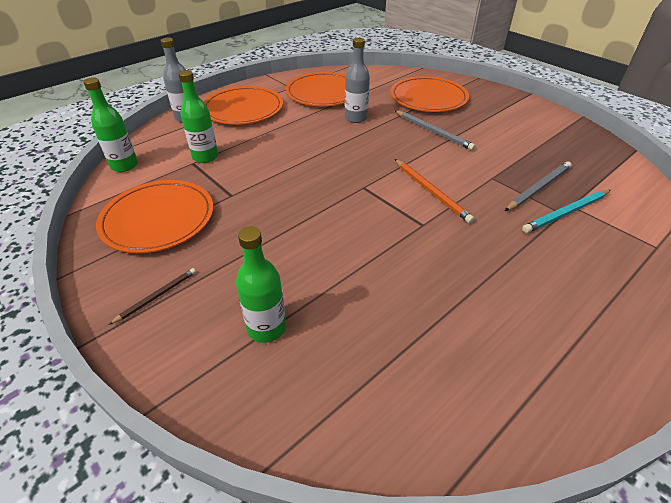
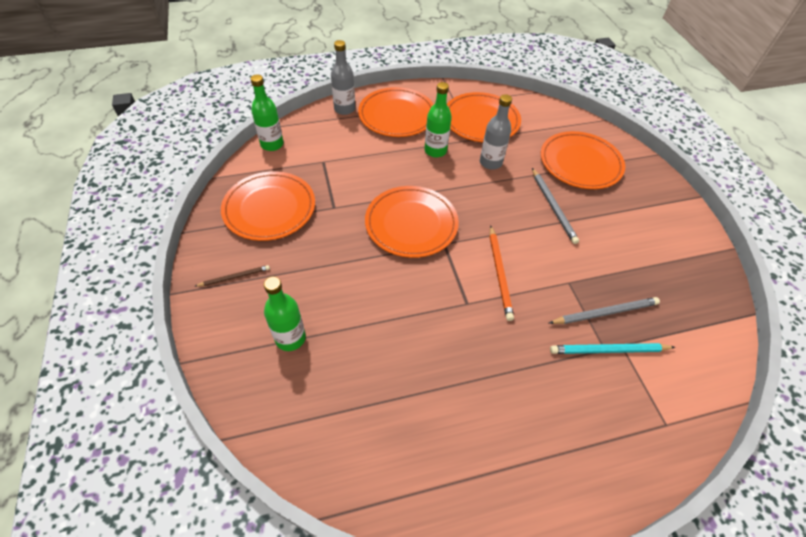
camera: 25 degrees right, 10 degrees up
(205, 157) = (336, 159): green bottle -> green bottle (435, 151)
(320, 182) = (411, 224): none -> orange plate

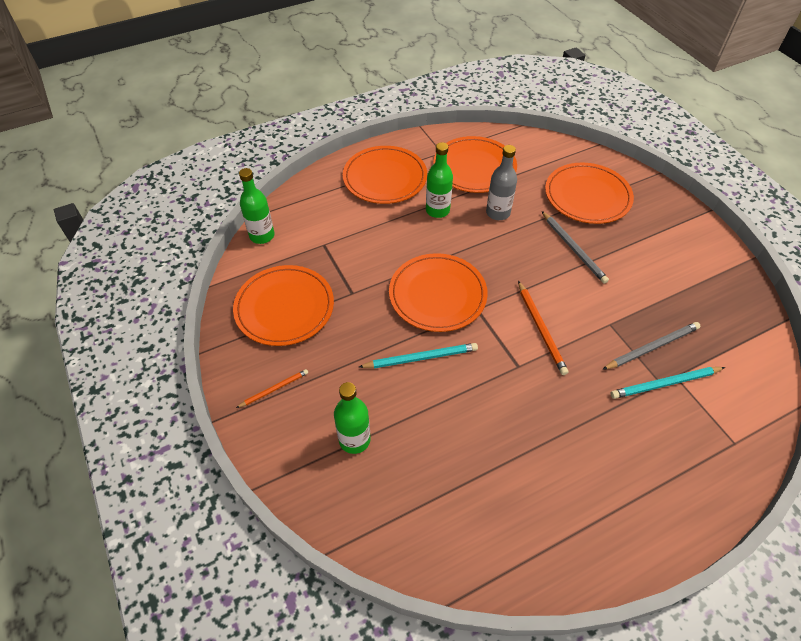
camera: 10 degrees left, 0 degrees up
(235, 277) = (274, 389): brown pencil -> orange pencil
(344, 109) = (326, 181): grey bottle -> none
(377, 277) = (421, 358): none -> turquoise pencil

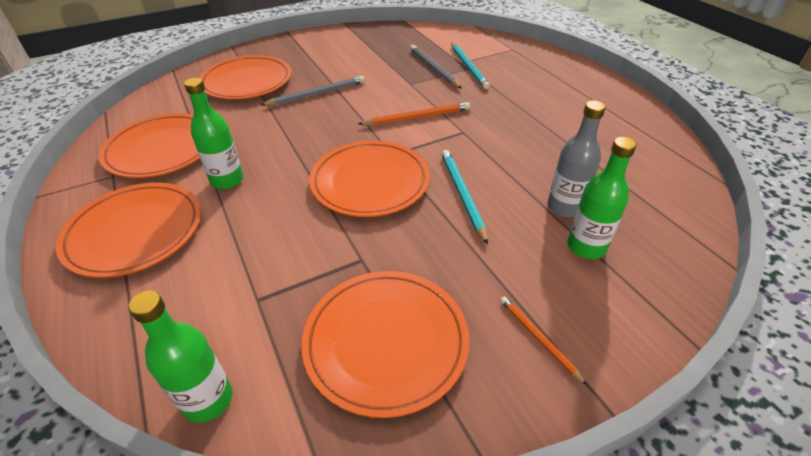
camera: 90 degrees left, 10 degrees down
(498, 213) = (250, 135): grey bottle -> grey bottle (564, 207)

